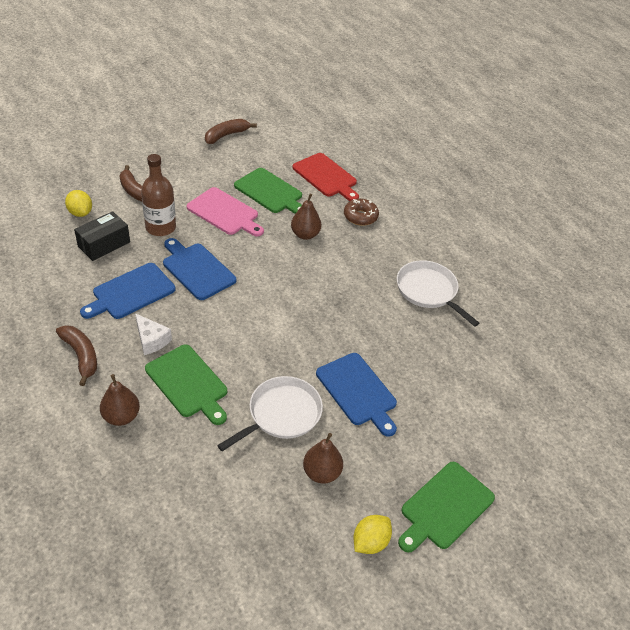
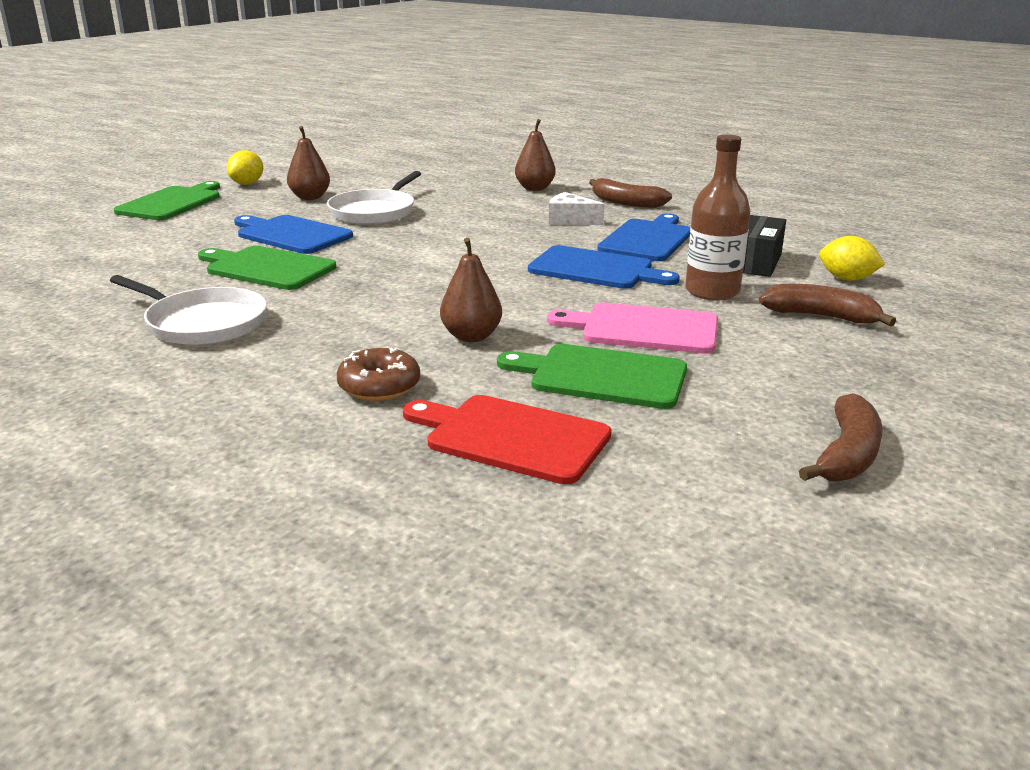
camera: 160 degrees right, 20 degrees down
(188, 383) = (494, 209): green cutting board -> green cutting board (267, 268)

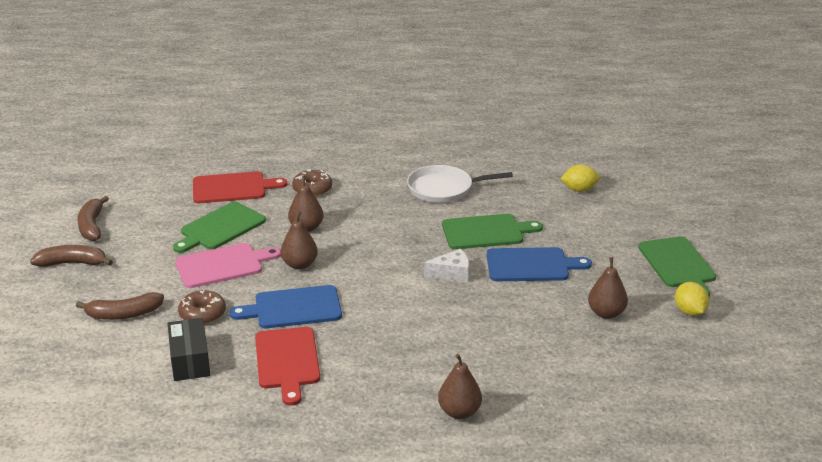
camera: 145 degrees right, 5 degrees up
(374, 212) = (526, 314): white pan -> none
(538, 301) = (299, 265): none -> brown pear
(570, 220) = (370, 365): white cheese -> white cheese (452, 274)
(602, 376) = (220, 228): green cutting board -> green cutting board turned 150 degrees clockwise
(626, 202) = (353, 419): brown banana -> brown banana (72, 263)
(647, 239) = (287, 361): blue cutting board -> red cutting board
(712, 291) = (202, 314): brown bottle -> brown donut
(847, 279) = (115, 365): yellow lemon -> yellow lemon (579, 190)

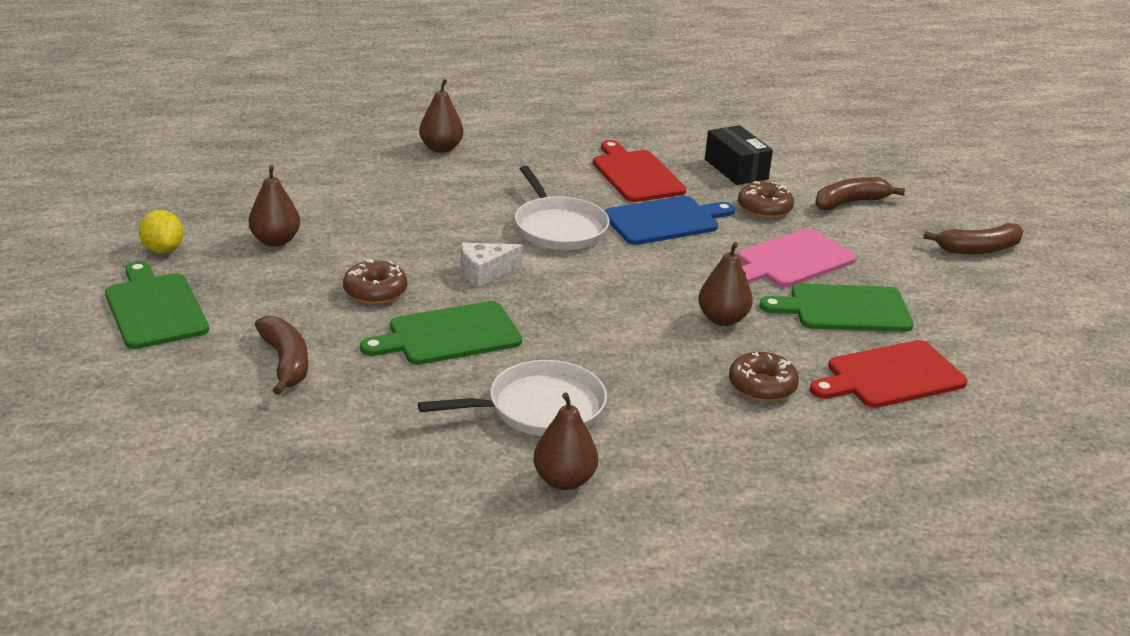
camera: 165 degrees right, 0 degrees up
(92, 226) = (1020, 297): brown banana -> brown banana (285, 362)
(220, 228) = (844, 309): green cutting board -> green cutting board turned 120 degrees counterclockwise
(299, 265) = (694, 268): brown pear -> brown pear (564, 480)
(382, 308) = (559, 228): none -> white pan
(531, 265) = (375, 291): blue cutting board -> brown donut
(579, 190) = (291, 430): yellow lemon -> none

